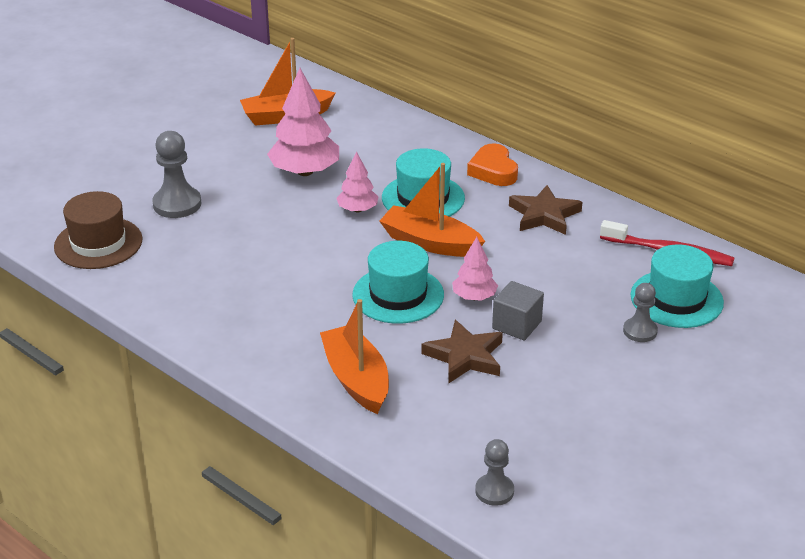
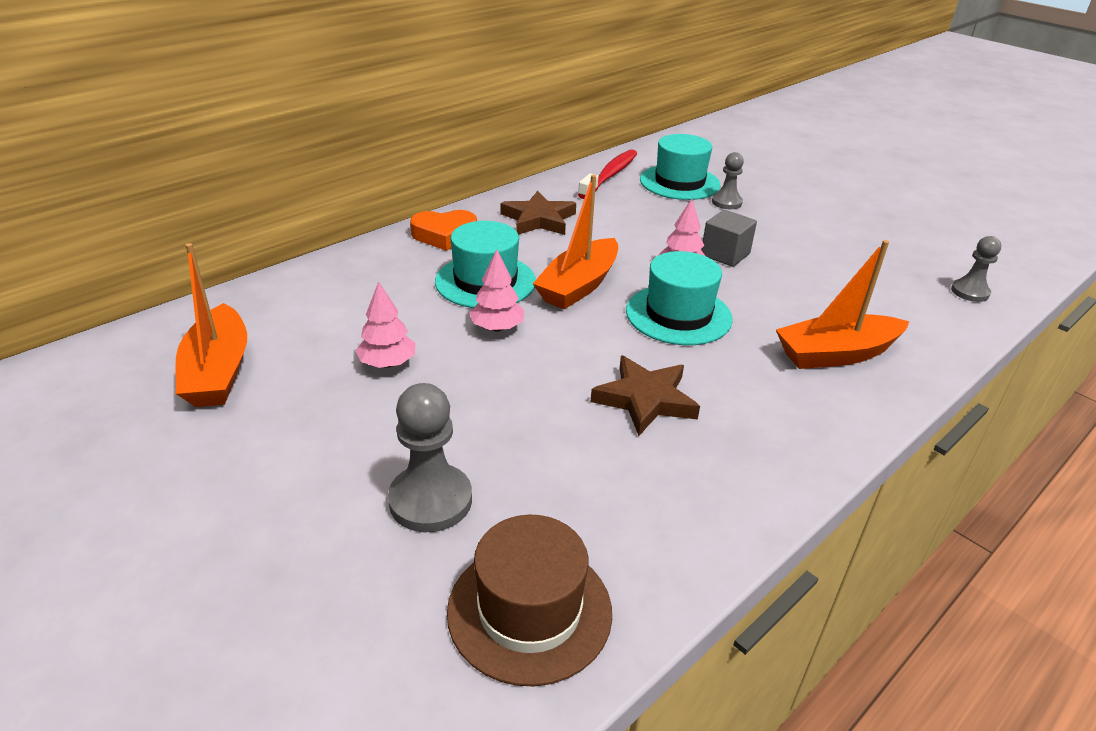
camera: 85 degrees left, 0 degrees up
(305, 172) = (387, 363): pink tree -> pink tree, size x0.56
(465, 356) = (780, 286): brown star -> brown star (645, 399)

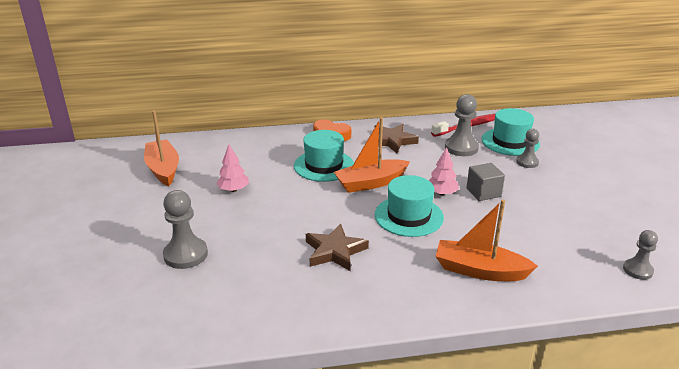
camera: 35 degrees right, 5 degrees down
(218, 371) = (163, 169): orange boat -> orange boat turned 135 degrees clockwise
(497, 328) = (302, 190): pink tree -> none
(529, 611) = (174, 315): brown hat -> none
(634, 205) = (461, 148): none -> grey pawn

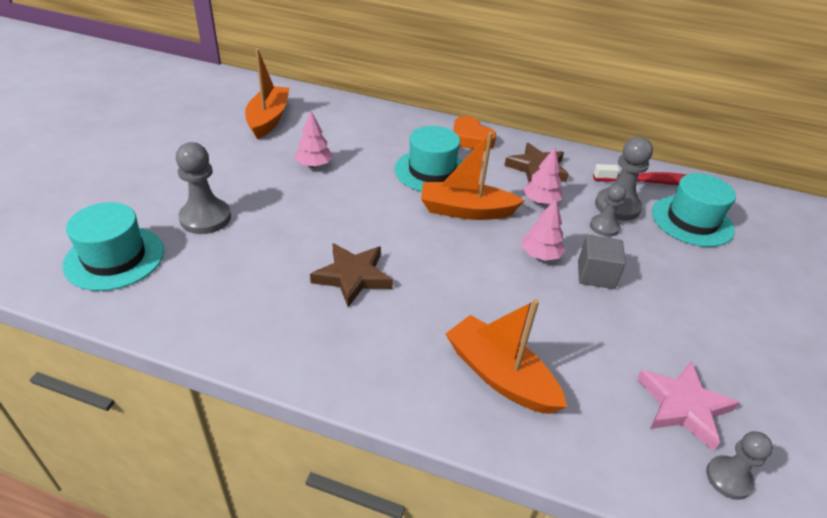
camera: 25 degrees right, 10 degrees up
(409, 216) = (474, 268): turquoise hat -> turquoise hat (114, 258)
(413, 160) = (540, 201): none -> pink tree
(527, 162) = (692, 256): grey pawn -> grey pawn (604, 227)
(588, 244) = (683, 406): none -> pink star

